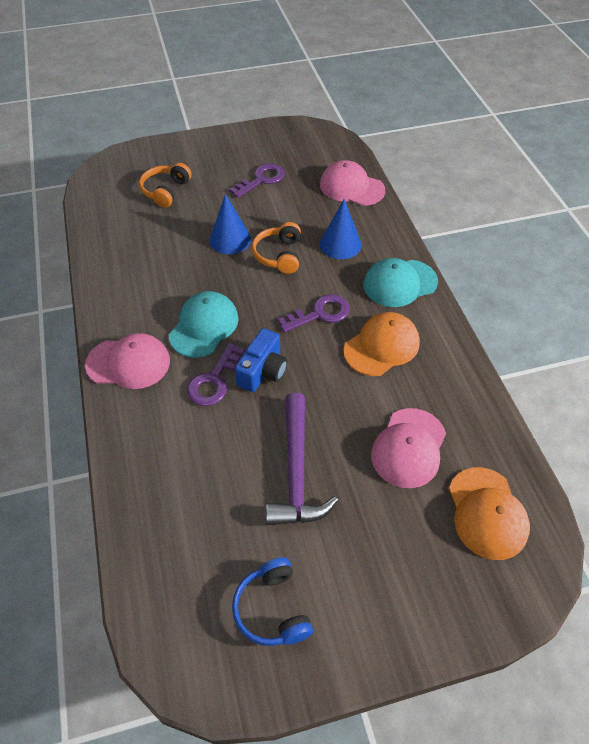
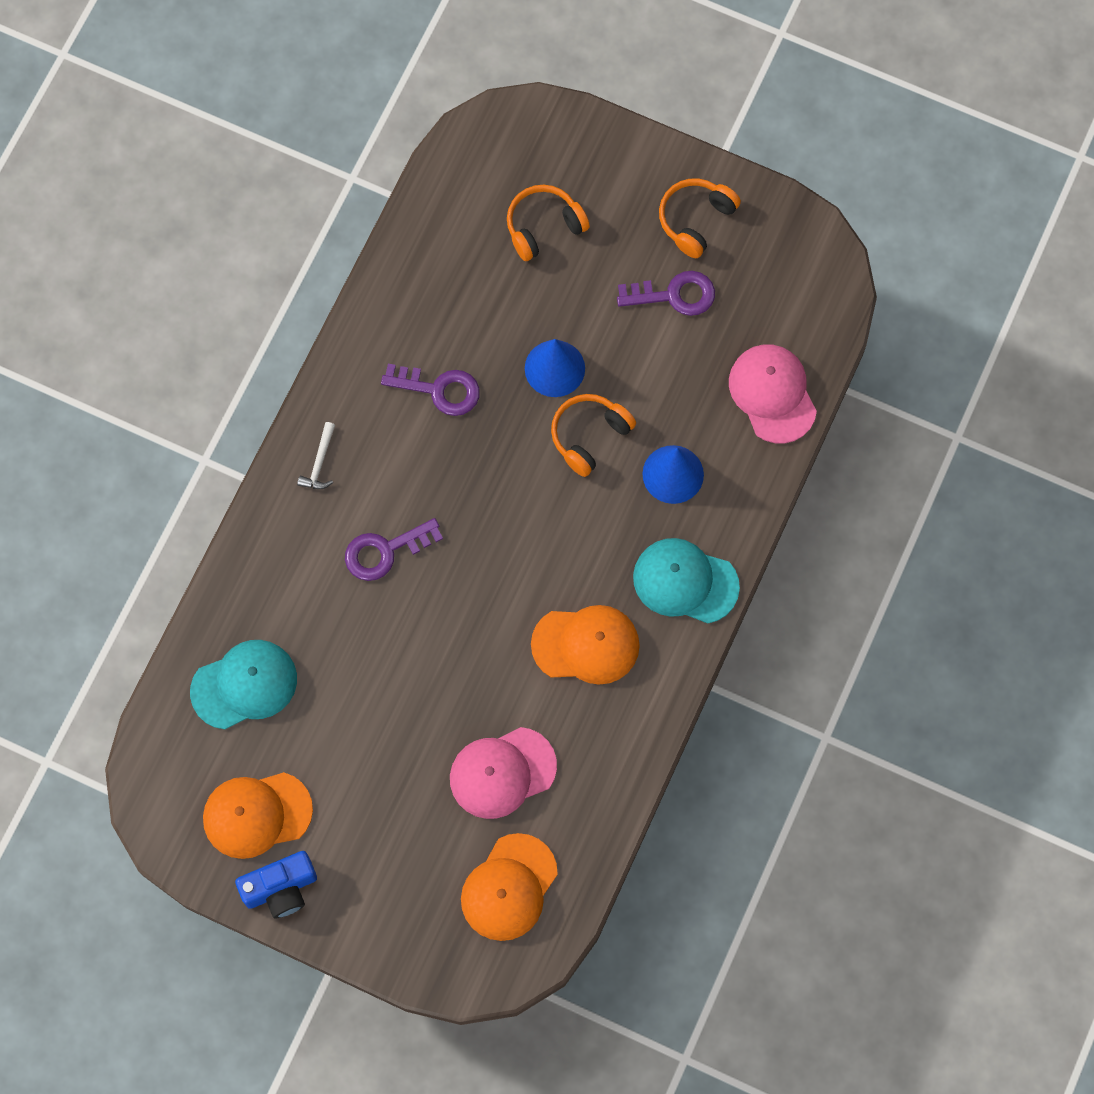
camera: 40 degrees right, 20 degrees up
(128, 363) = (319, 462): pink cap -> white hammer
(204, 326) = (428, 474): turquoise cap -> turquoise cap (244, 685)
(241, 150) = (695, 220): none -> orange headphones
(263, 371) = (441, 578): blue camera -> blue camera (280, 888)
(272, 609) = (257, 814): blue headphones -> orange cap
(296, 471) = (380, 711): purple hammer -> none
(320, 314) = (561, 553): purple key -> purple key (439, 389)

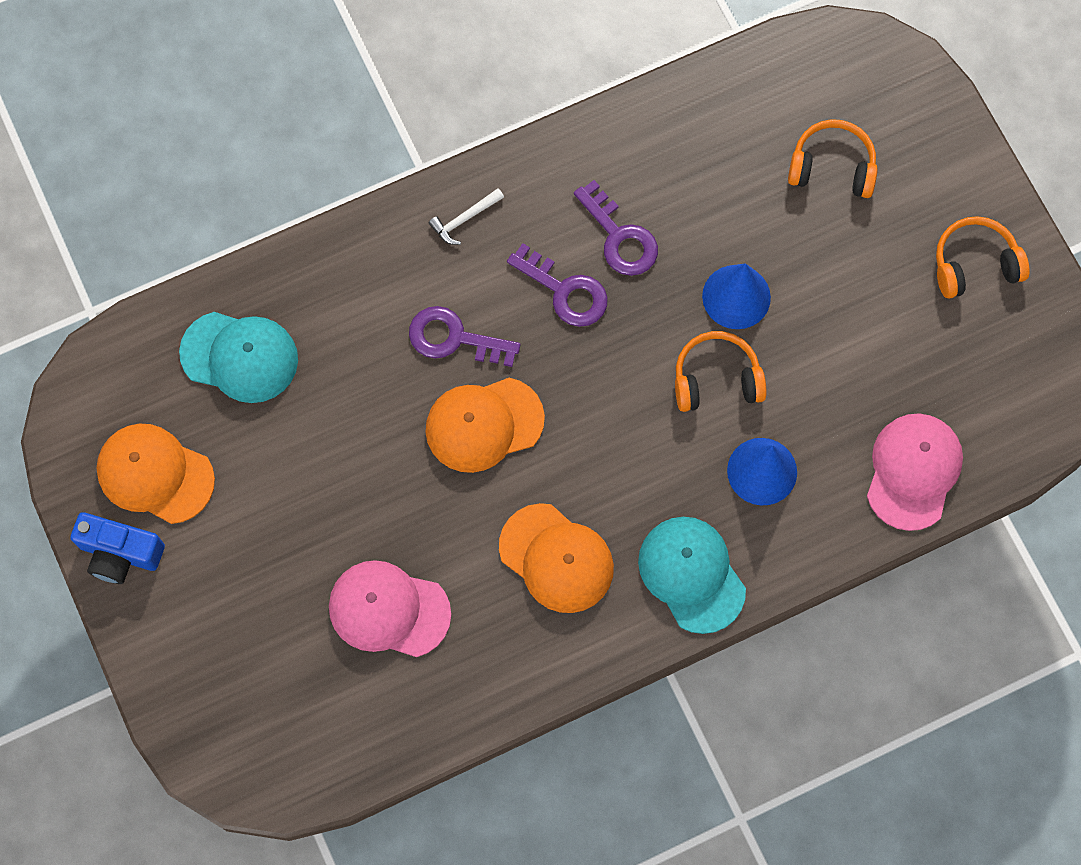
camera: 40 degrees right, 0 degrees up
(509, 887) = (308, 714): orange cap -> orange cap (484, 424)
(674, 295) = (898, 315): purple key -> purple key (565, 291)

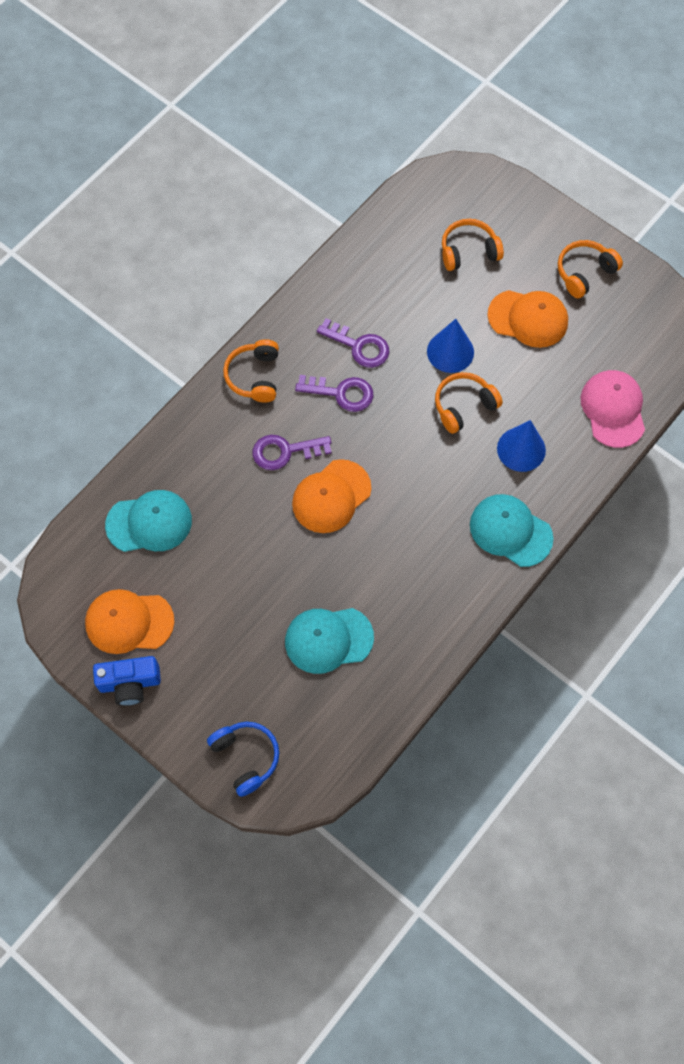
camera: 25 degrees left, 5 degrees down
(215, 711) = (246, 757): none -> blue headphones
(389, 610) = (328, 639): pink cap -> turquoise cap
(464, 219) = (254, 376): white hammer -> orange headphones
(556, 558) = (420, 559): orange cap -> orange cap (528, 318)

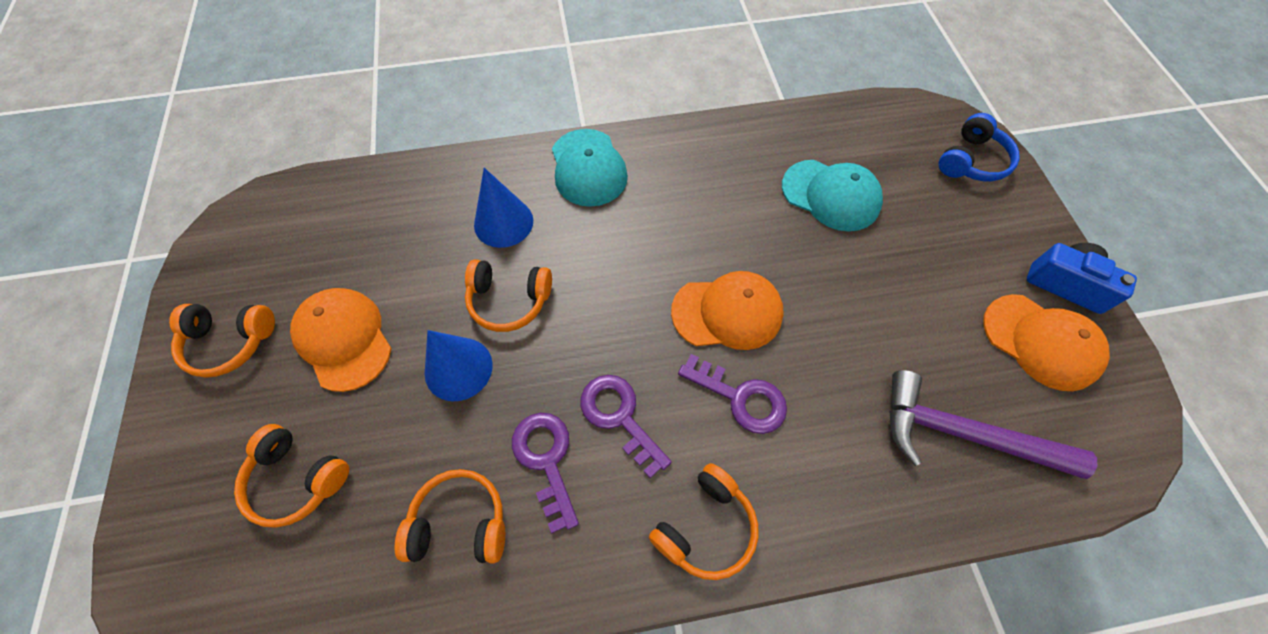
camera: 140 degrees left, 5 degrees down
(149, 523) = (962, 434): turquoise cap -> purple hammer
(246, 757) = (972, 161): blue headphones -> blue headphones turned 150 degrees counterclockwise
(373, 292) = (460, 522): none -> orange headphones
(613, 409) = (387, 196): pink cap -> none

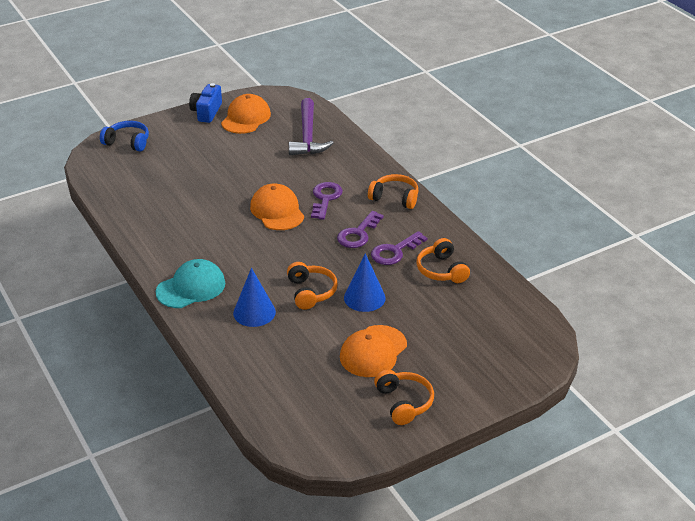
camera: 110 degrees left, 25 degrees down
(297, 479) = (459, 334): orange headphones -> none
(831, 195) = (175, 187): turquoise cap -> none

